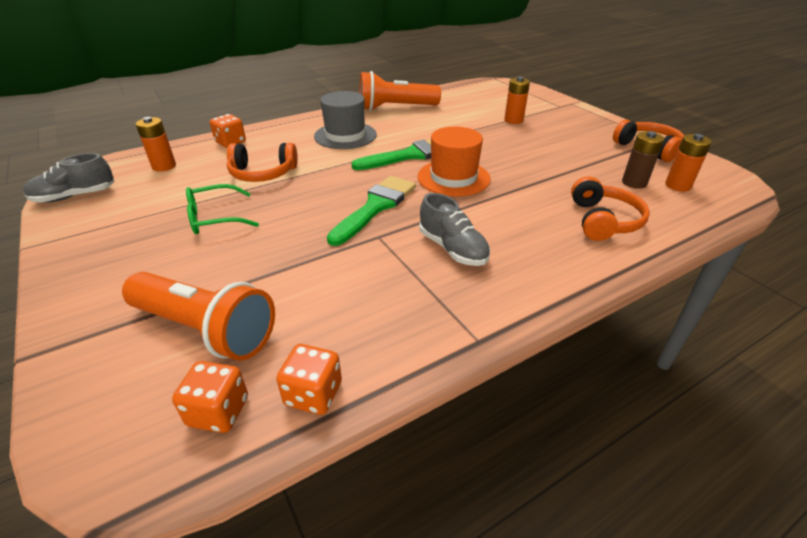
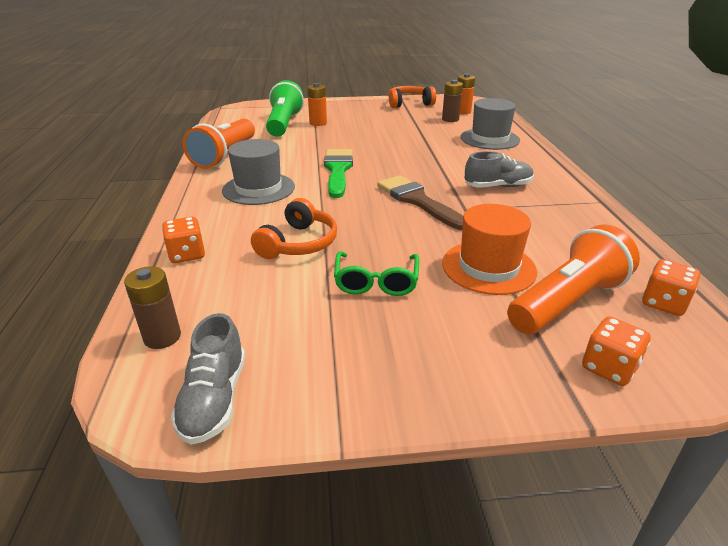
camera: 65 degrees left, 5 degrees down
(134, 164) = (162, 337): none -> brown battery
(164, 166) = (200, 310): orange battery -> none
(313, 394) = (646, 263): orange dice -> orange dice (609, 367)
(375, 207) = (417, 201): green brush -> brown brush
(453, 178) = (395, 164): orange hat -> orange hat (488, 267)
(491, 108) = (284, 124): none -> green flashlight
(603, 221) = (489, 139): orange headphones -> grey hat

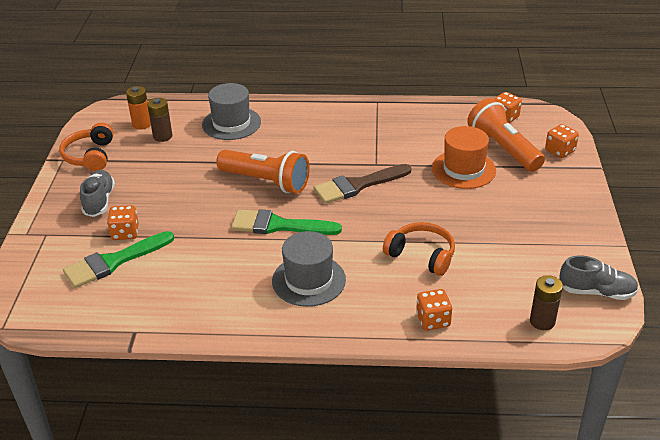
camera: 80 degrees left, 5 degrees up
(225, 156) = (207, 310): orange flashlight -> orange flashlight (266, 182)
(284, 124) = (114, 262): green flashlight -> green brush
(318, 123) = (125, 233): orange battery -> orange dice
(376, 282) = (479, 220): green glasses -> none
(497, 186) = (340, 141): grey shoe -> grey shoe (99, 201)

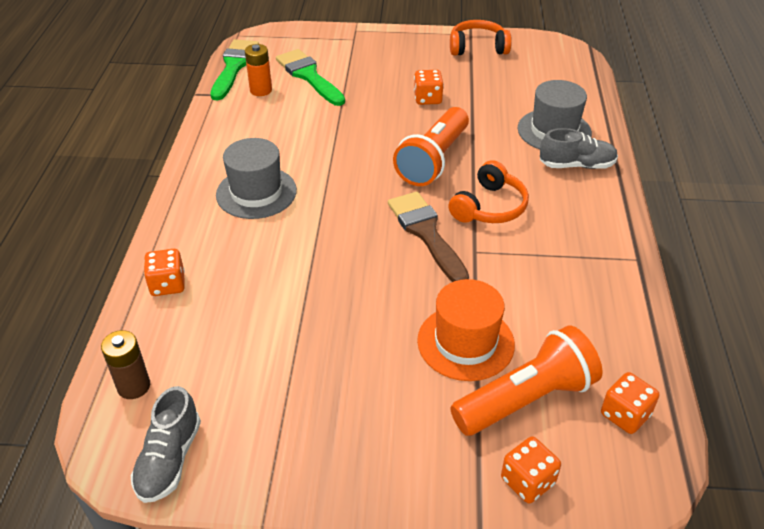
camera: 90 degrees right, 5 degrees up
(99, 201) = (401, 60): grey shoe -> grey shoe (576, 165)
(125, 233) = (350, 78): orange dice -> orange dice (427, 99)
(141, 124) = (541, 71): orange battery -> orange battery (261, 90)
(162, 136) = (519, 86): brown battery -> none
(278, 225) = (351, 171): green brush -> green brush (234, 66)
(421, 255) = (280, 283): orange headphones -> orange headphones (489, 207)

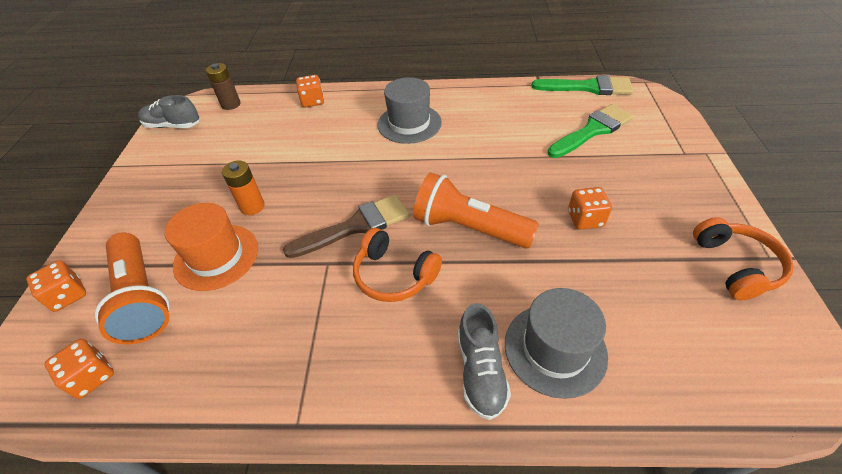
camera: 90 degrees right, 5 degrees up
(261, 90) = (555, 106): orange battery -> orange battery (252, 206)

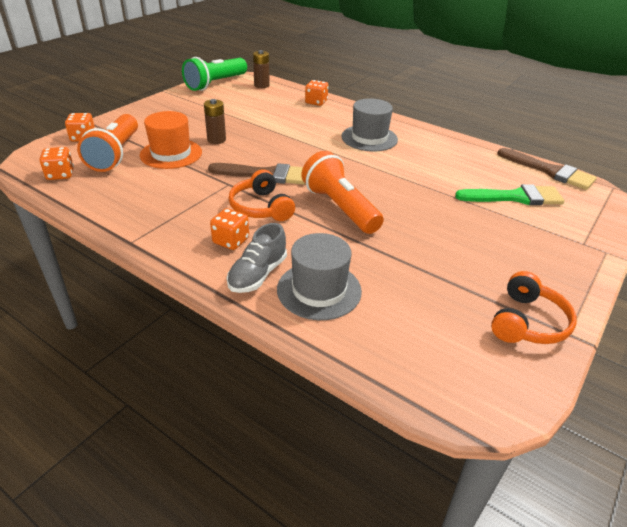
camera: 30 degrees right, 10 degrees down
(173, 126) = (215, 84): grey shoe -> green flashlight
(252, 206) = (216, 140): orange battery -> brown battery
(585, 219) = (434, 241): orange dice -> orange dice (231, 241)
(588, 87) = (550, 171): green brush -> brown brush

